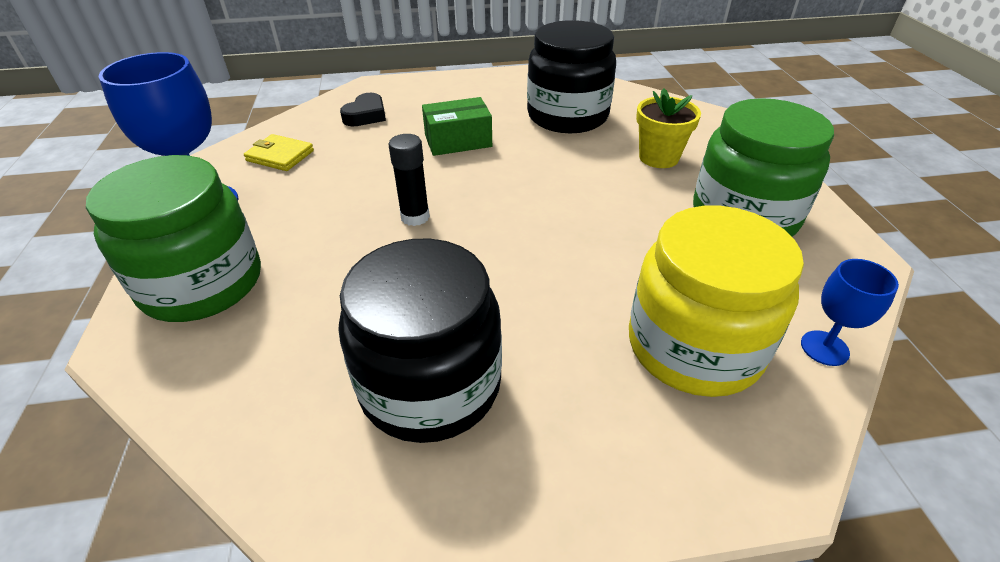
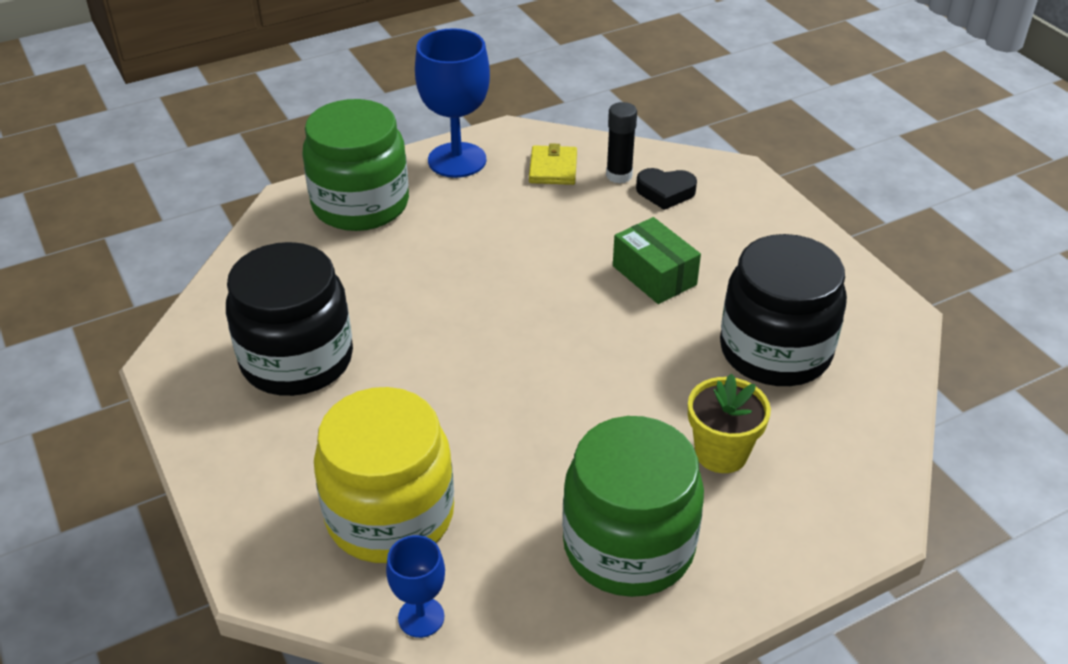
camera: 70 degrees right, 0 degrees up
(415, 217) = (498, 287): black glue stick -> black glue stick (619, 175)

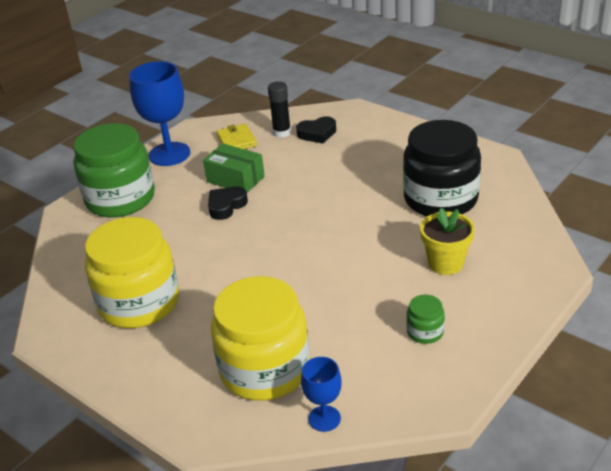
camera: 20 degrees left, 5 degrees down
(297, 360) = (139, 303): black jar -> yellow jar
(483, 260) = (226, 206): none -> black heart
(628, 546) = (425, 332): green jar -> green jar, size x0.42
(654, 275) = (341, 181): green box -> green box (235, 179)

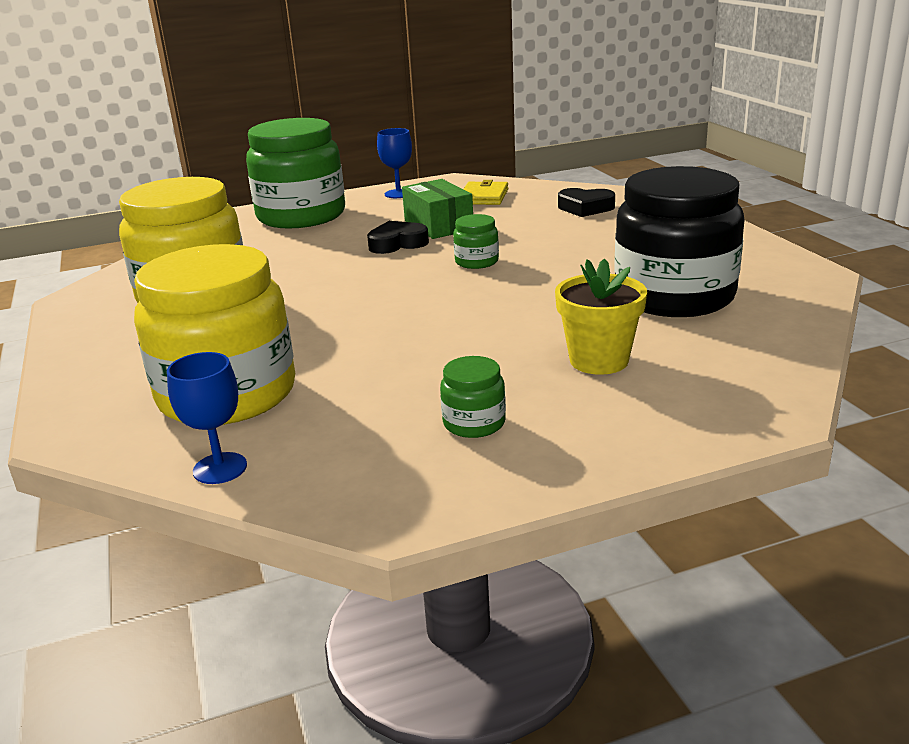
camera: 30 degrees right, 10 degrees down
(169, 154) = (398, 194): blue goblet -> blue goblet, size x0.53
(282, 132) = (544, 200): black glue stick -> none
(298, 206) = (476, 262): none -> green jar

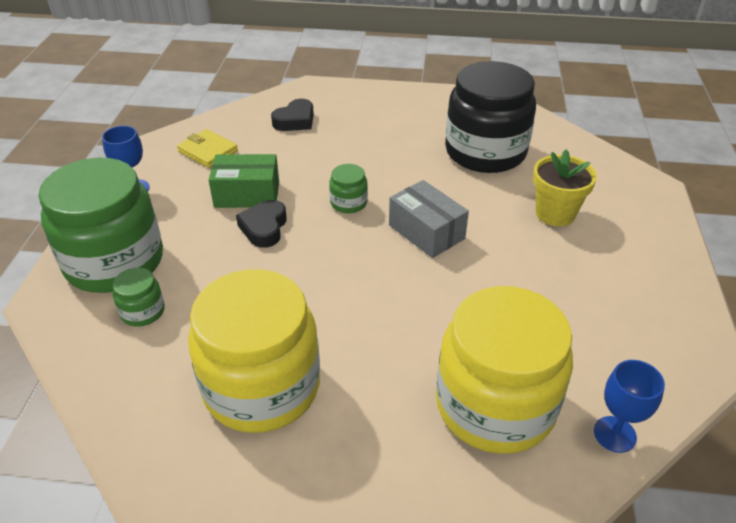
camera: 65 degrees left, 15 degrees up
(471, 304) = (426, 232): none -> grey box
(474, 423) = (609, 291): green jar -> green jar (143, 312)

